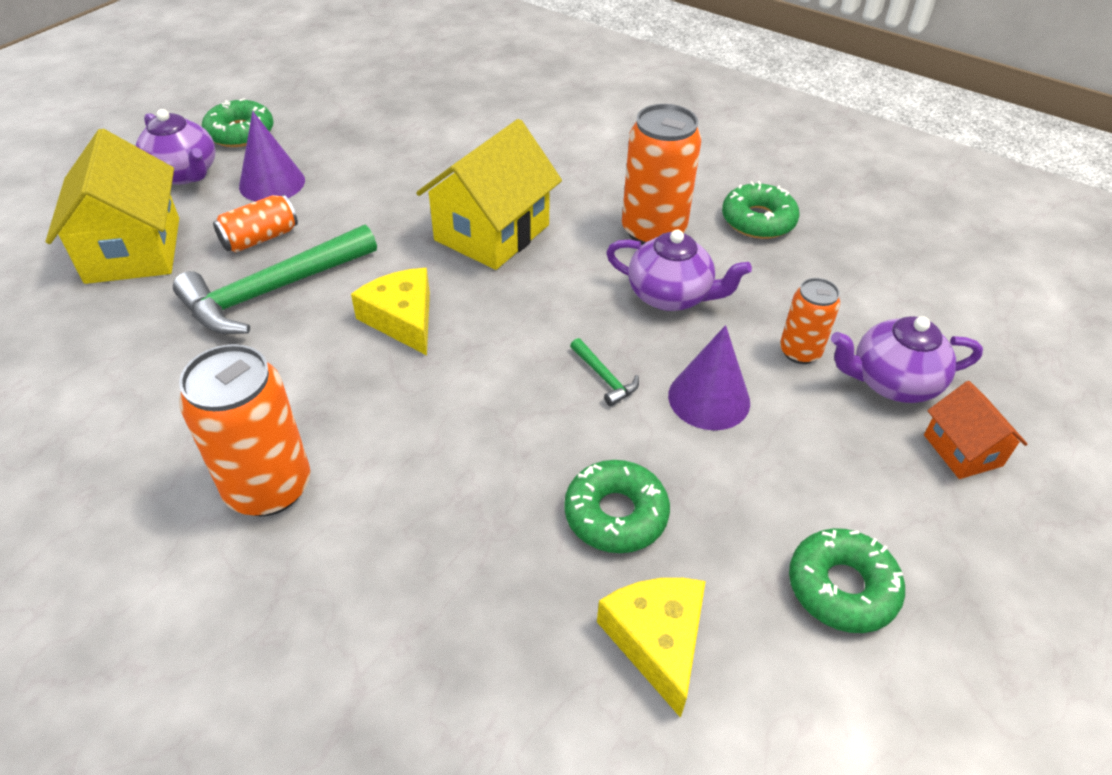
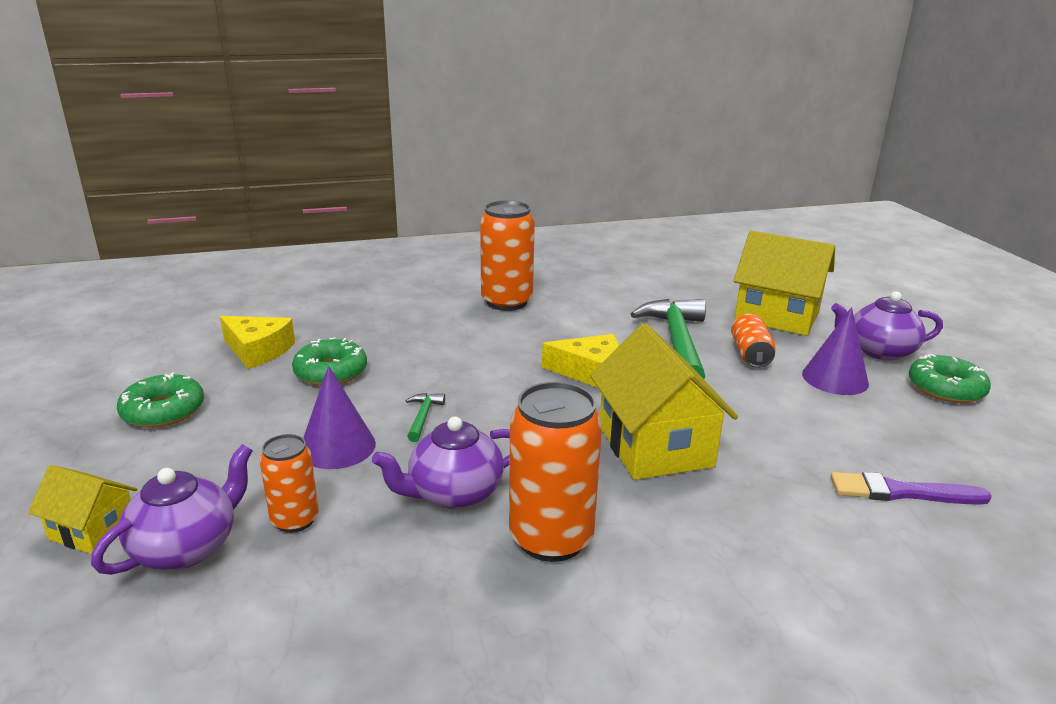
camera: 130 degrees right, 20 degrees down
(431, 126) = (901, 492): none -> purple brush
(604, 378) = (423, 417): green hammer -> green hammer turned 90 degrees clockwise
(758, 220) = (474, 635): green donut -> none
(962, 450) = (92, 530): orange house -> yellow house

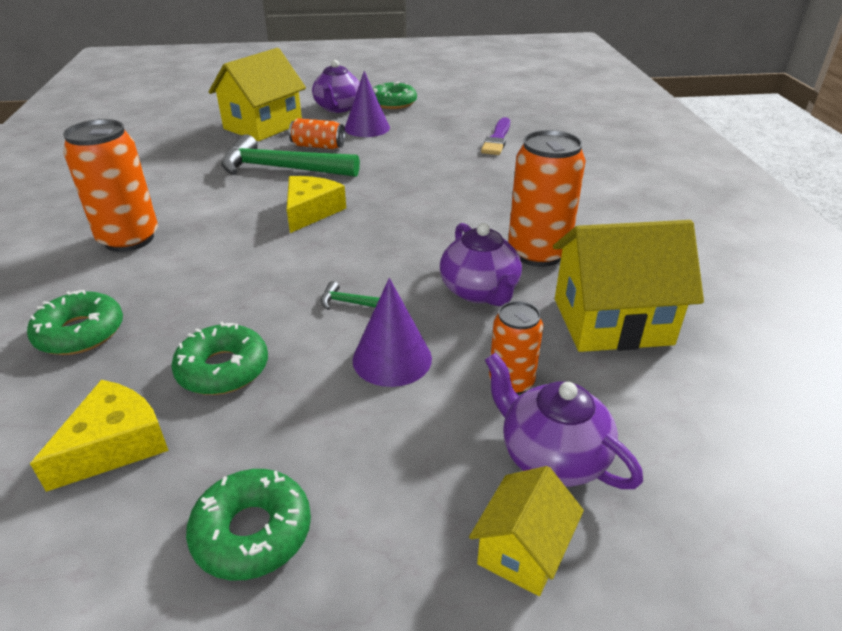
camera: 80 degrees left, 10 degrees up
(377, 314) = (80, 333): none -> green donut
(654, 446) = (433, 201): yellow house -> yellow house (612, 321)

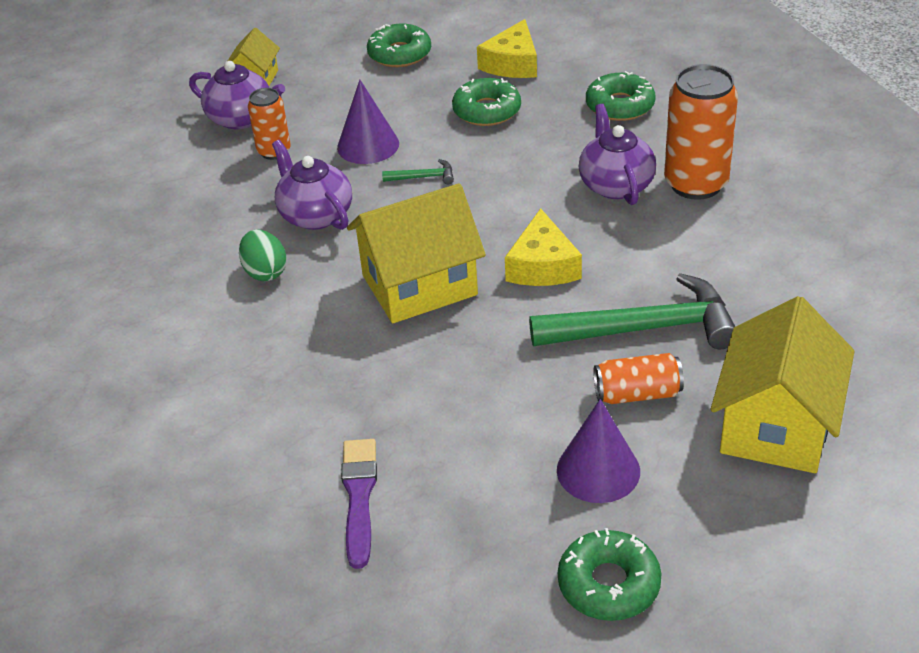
camera: 165 degrees right, 5 degrees up
(338, 108) = (701, 528): purple teapot -> purple teapot (615, 185)
(538, 253) = (265, 272): orange can -> green egg
(612, 321) = (194, 215): yellow house -> yellow house (419, 285)

